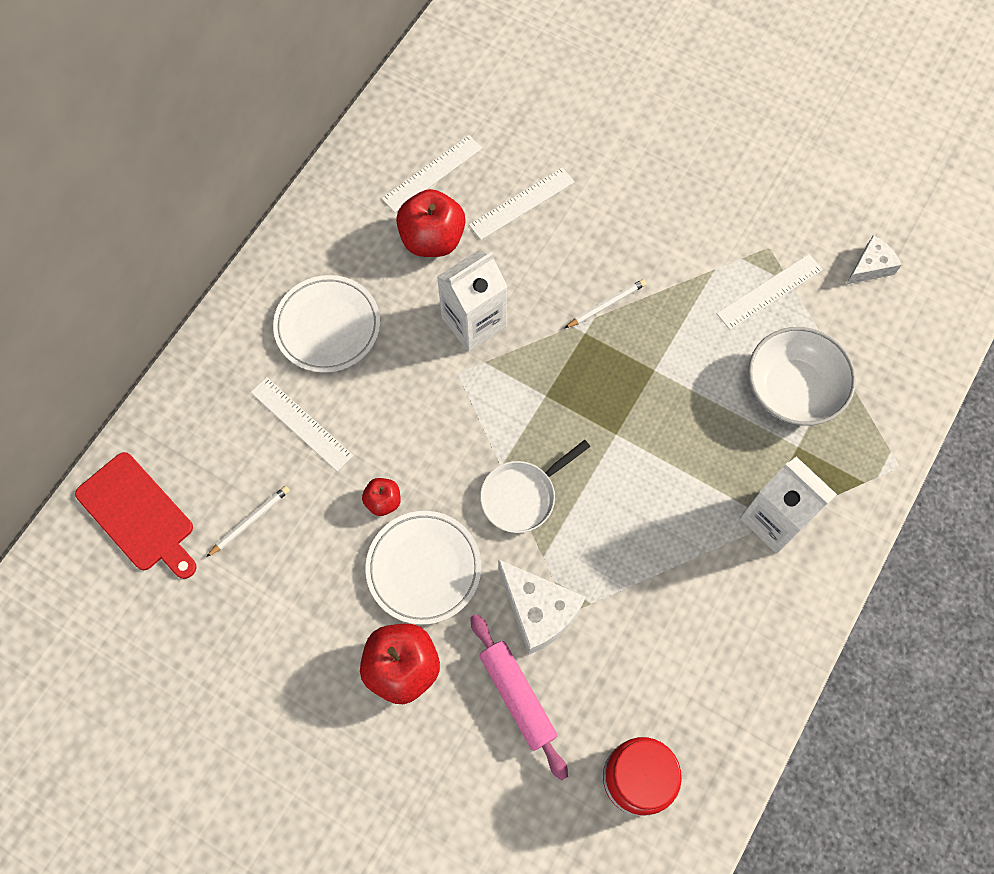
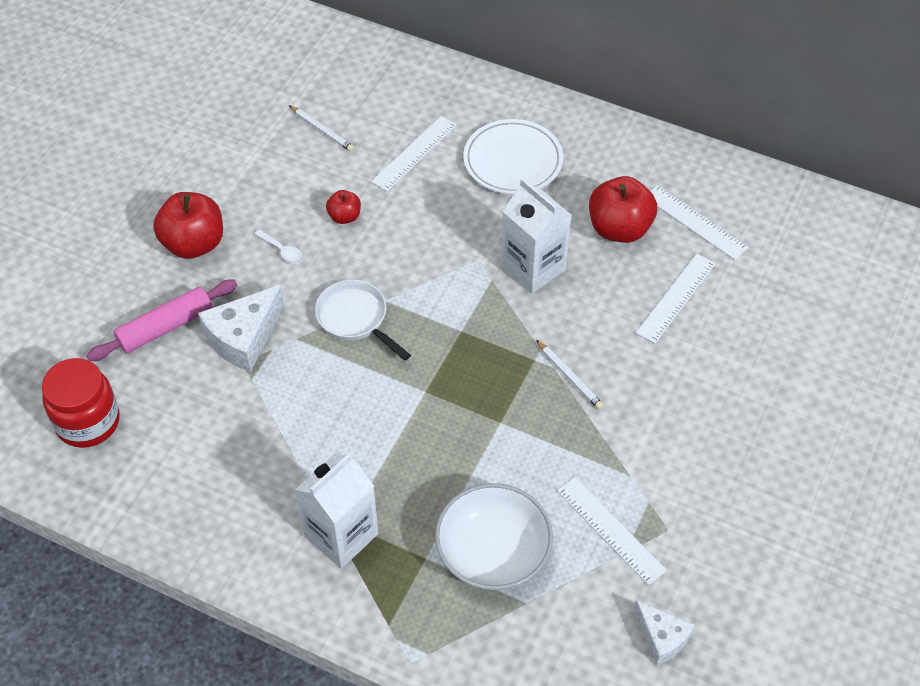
camera: 85 degrees right, 15 degrees down
(138, 515) = (324, 62): red cutting board -> none
(424, 568) = (282, 251): white plate -> white spoon
(522, 203) = (675, 298): white ruler -> white ruler turned 75 degrees clockwise

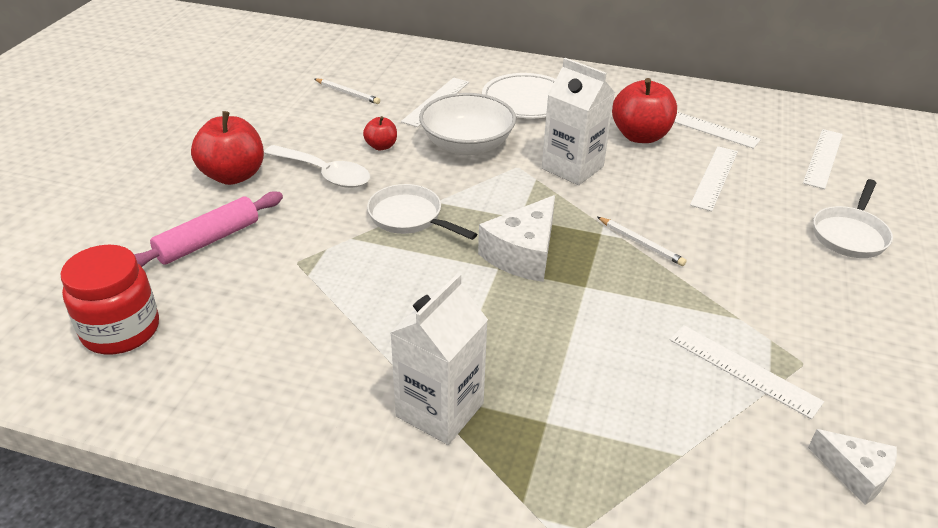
camera: 10 degrees left, 15 degrees down
(244, 338) = (295, 242): white cheese -> white cheese (523, 254)
(282, 251) = (325, 174): white spoon -> white spoon, size x2.03
(493, 553) = (623, 408): white bowl -> white bowl (467, 145)
(781, 390) = (850, 235): none -> white pan
(804, 282) = (823, 158): none -> white ruler

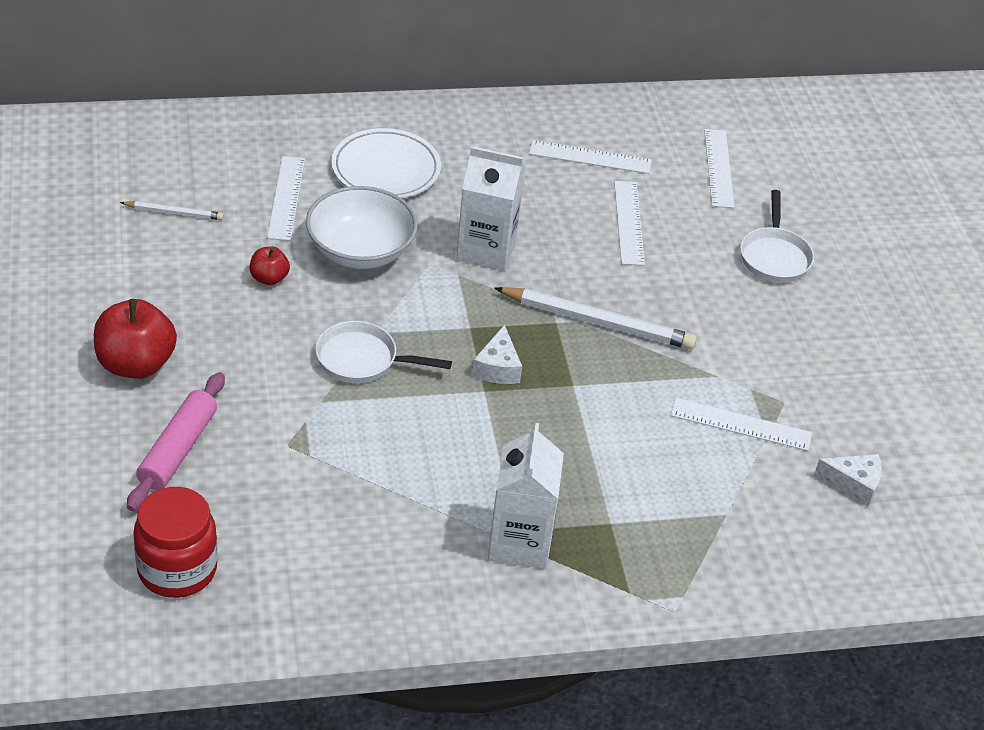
camera: 30 degrees left, 5 degrees up
(325, 174) = (235, 332): white spoon -> none
(523, 254) = (498, 368): white cheese -> white cheese, size x0.62
(640, 136) = (531, 187): red apple -> none
(641, 243) = (598, 322): white pencil -> white pencil, size x1.93

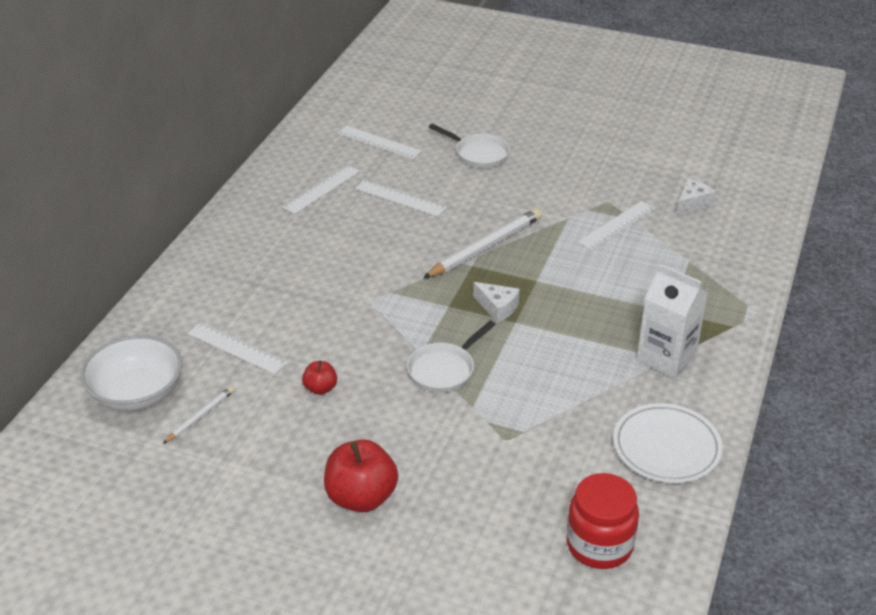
camera: 55 degrees left, 5 degrees down
(178, 450) = (473, 503): pink rolling pin -> none
(360, 250) = (328, 330): white bowl -> white bowl (137, 393)
(386, 169) = (250, 286): white plate -> white plate (666, 447)
(486, 249) = (376, 269): white carton -> none

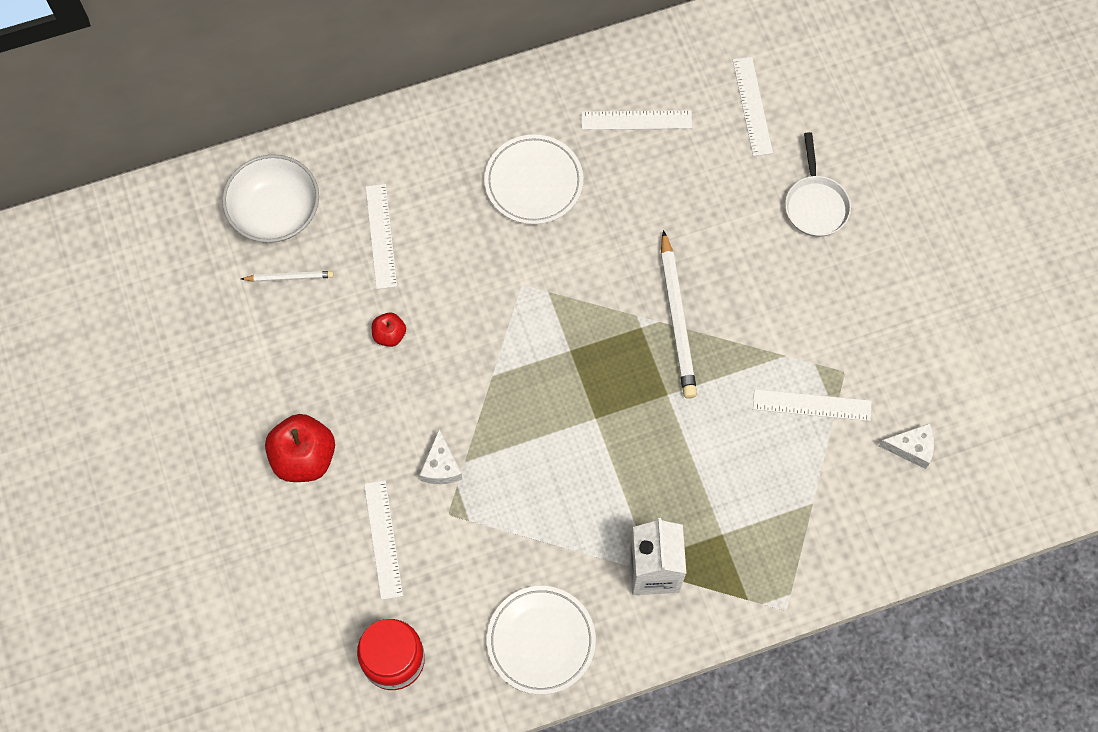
camera: 50 degrees right, 30 degrees up
(301, 254) = (533, 182): none -> white plate
(400, 198) = (683, 194): white ruler -> white ruler (383, 539)
(444, 370) = (488, 408): white pan -> none
(486, 247) = (676, 319): white pencil -> white pencil turned 75 degrees clockwise
(497, 307) = (602, 390): white cheese -> white cheese (441, 466)

